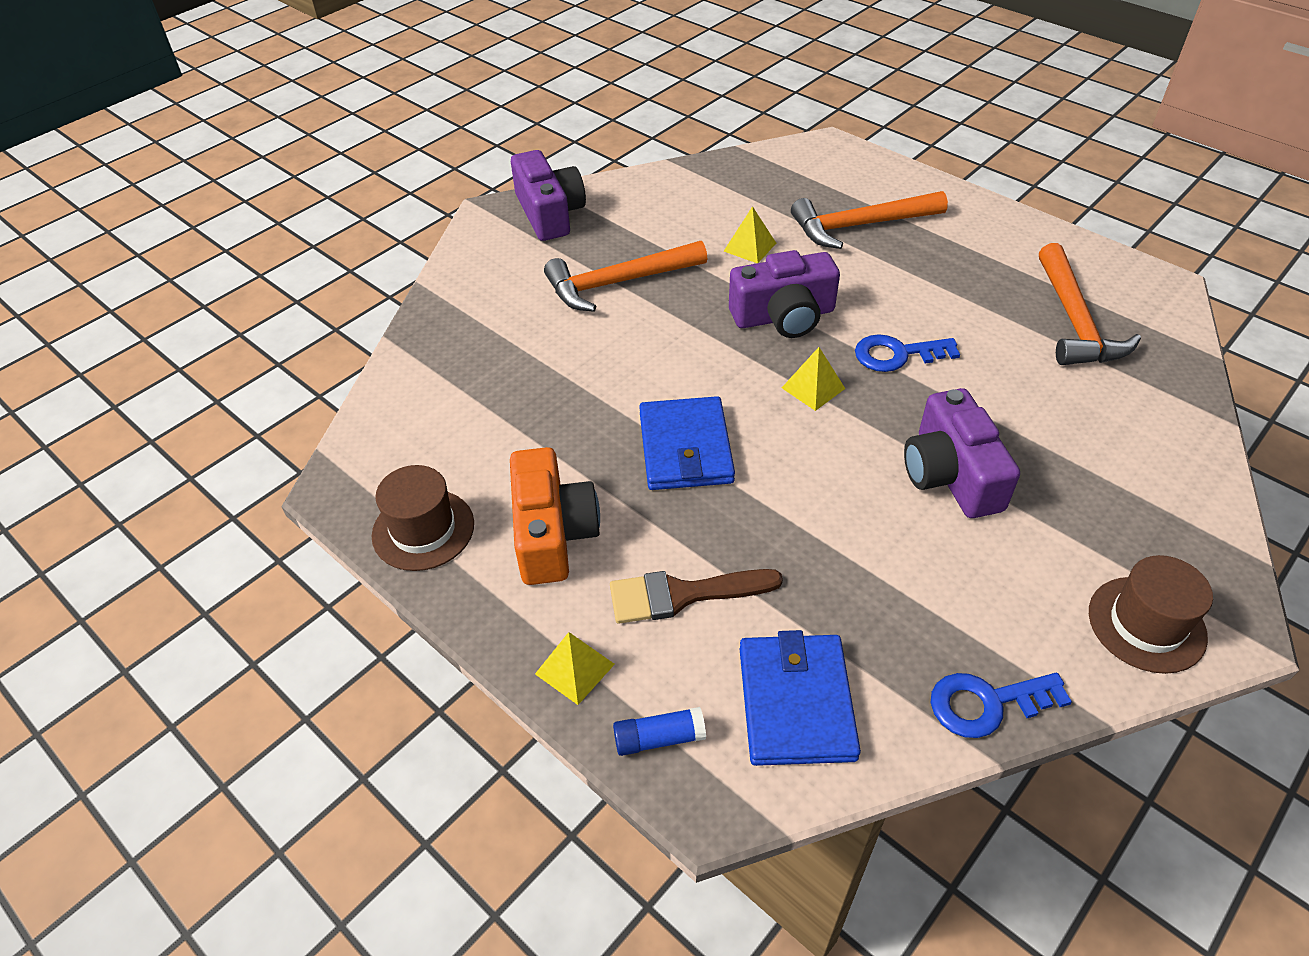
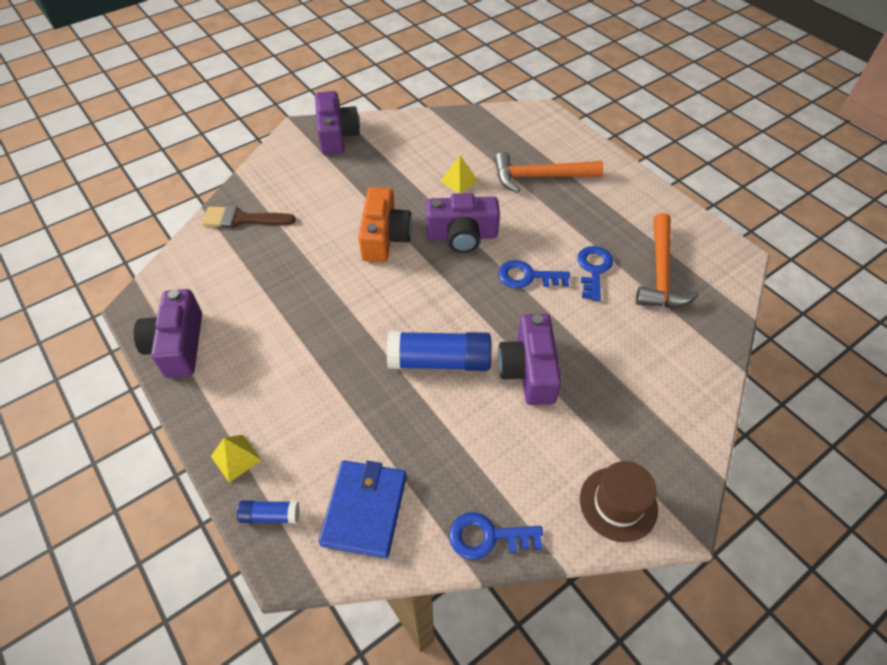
camera: 10 degrees right, 5 degrees up
(423, 530) = (178, 345): brown hat -> purple camera
(552, 533) = (256, 363): orange camera -> orange camera (384, 237)
(619, 283) = (363, 193): orange hammer -> none
(682, 595) = (321, 421): brown brush -> brown brush (242, 219)
(685, 448) = (361, 319): blue wallet -> none
(813, 388) = (461, 291): yellow pyramid -> none
(820, 484) = (439, 361): none -> blue glue stick
(983, 331) = (594, 269): none -> blue key

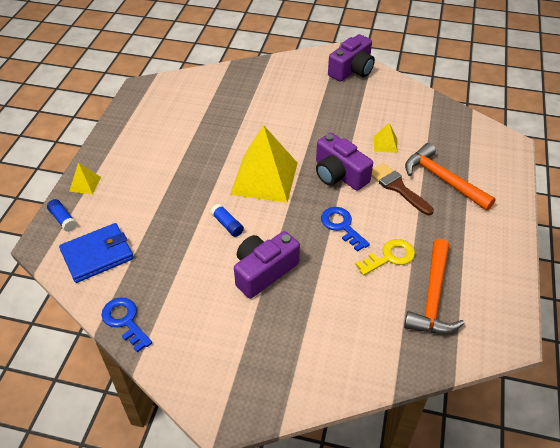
camera: 50 degrees right, 5 degrees down
(178, 345) = (132, 117): purple camera -> none
(242, 219) = (240, 80): brown brush -> brown brush (397, 187)
(384, 237) = (295, 142): orange camera -> none
(407, 291) = (264, 178): none -> yellow pyramid
(439, 361) = (227, 225): blue glue stick -> blue glue stick, size x0.49
(594, 269) = (390, 257): blue key -> yellow key
(618, 503) = (204, 376): brown hat -> none
(660, 272) = (433, 296): orange hammer -> orange hammer turned 45 degrees counterclockwise

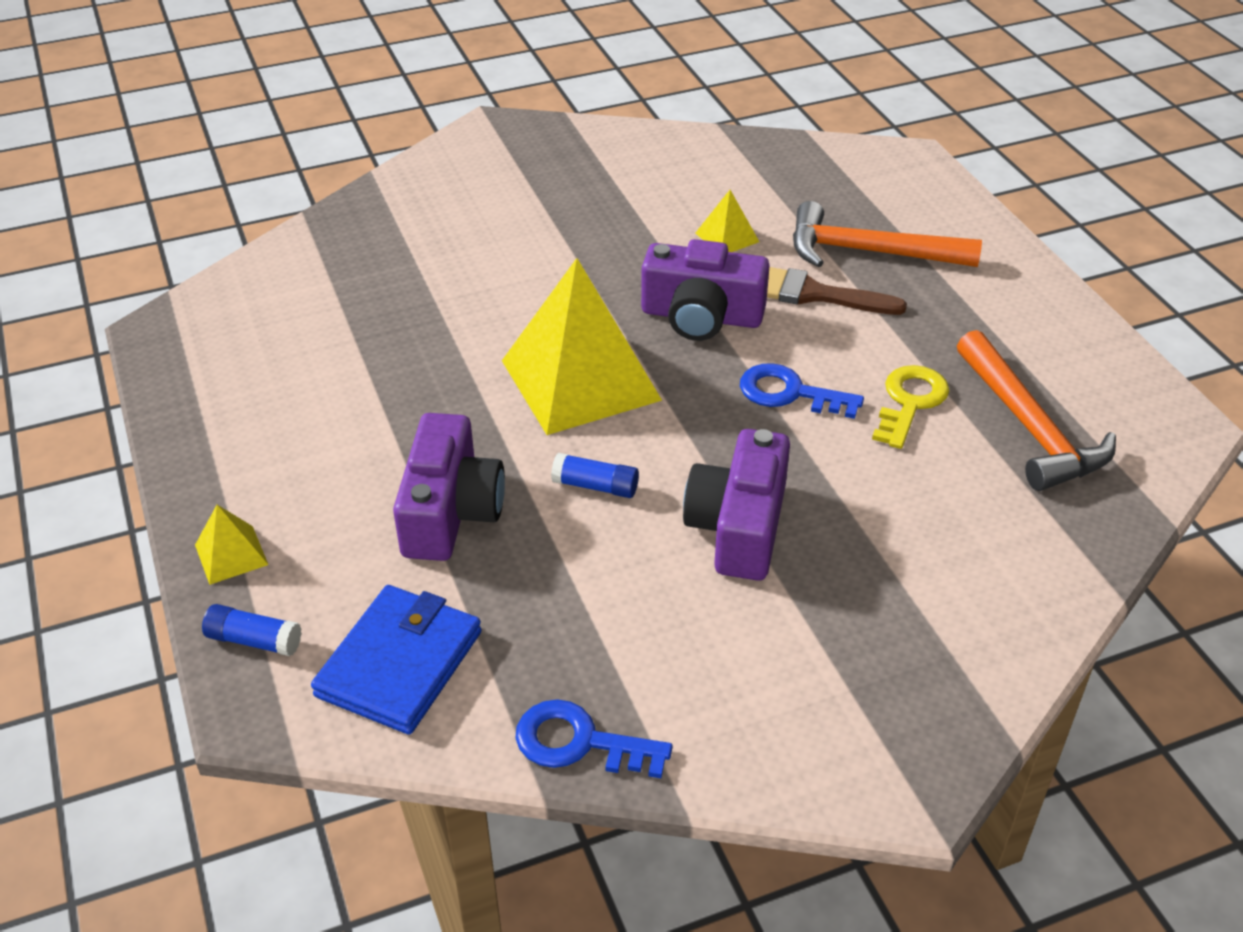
camera: 35 degrees left, 5 degrees down
(352, 70) = (549, 143): purple camera -> purple camera (450, 511)

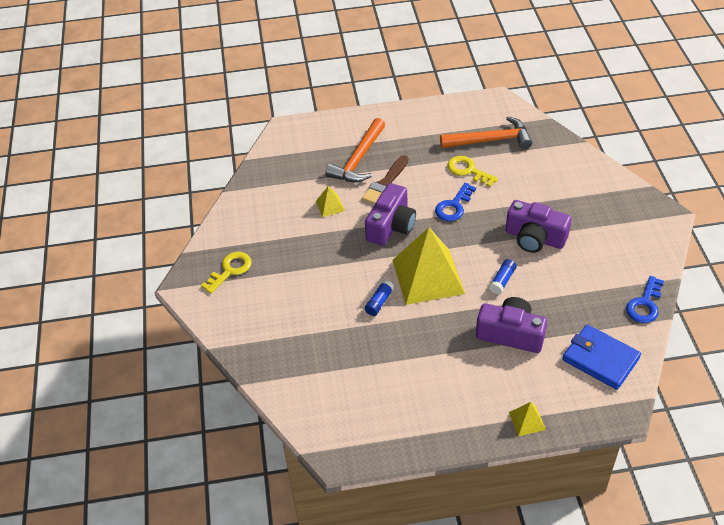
camera: 75 degrees left, 5 degrees up
(254, 640) = (582, 412): blue glue stick -> blue glue stick (379, 302)
(538, 161) = (230, 270): none -> yellow key

